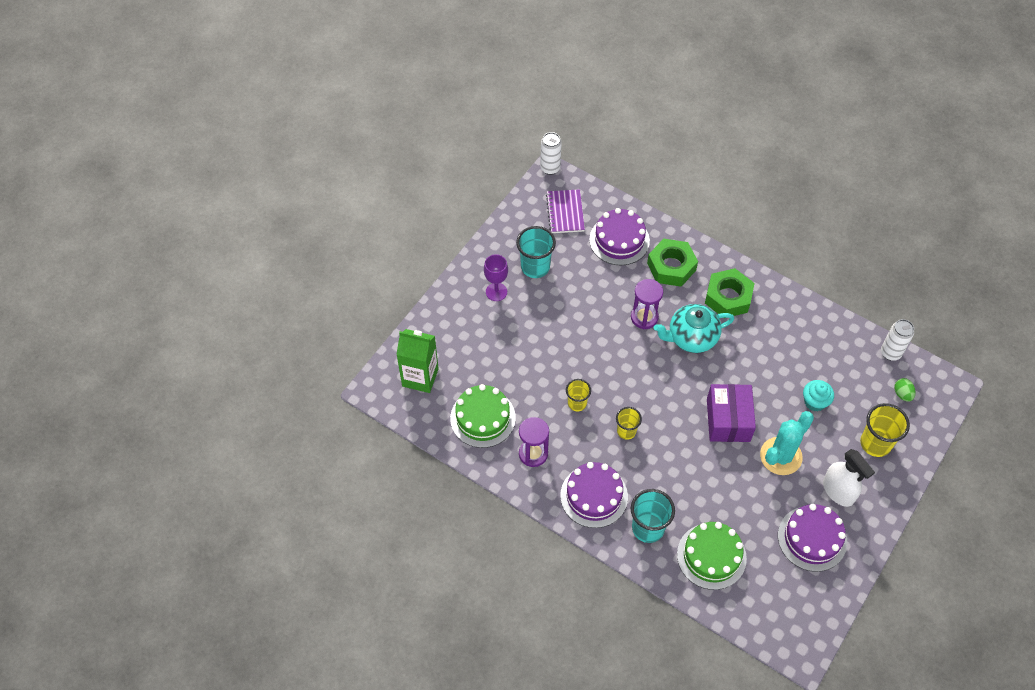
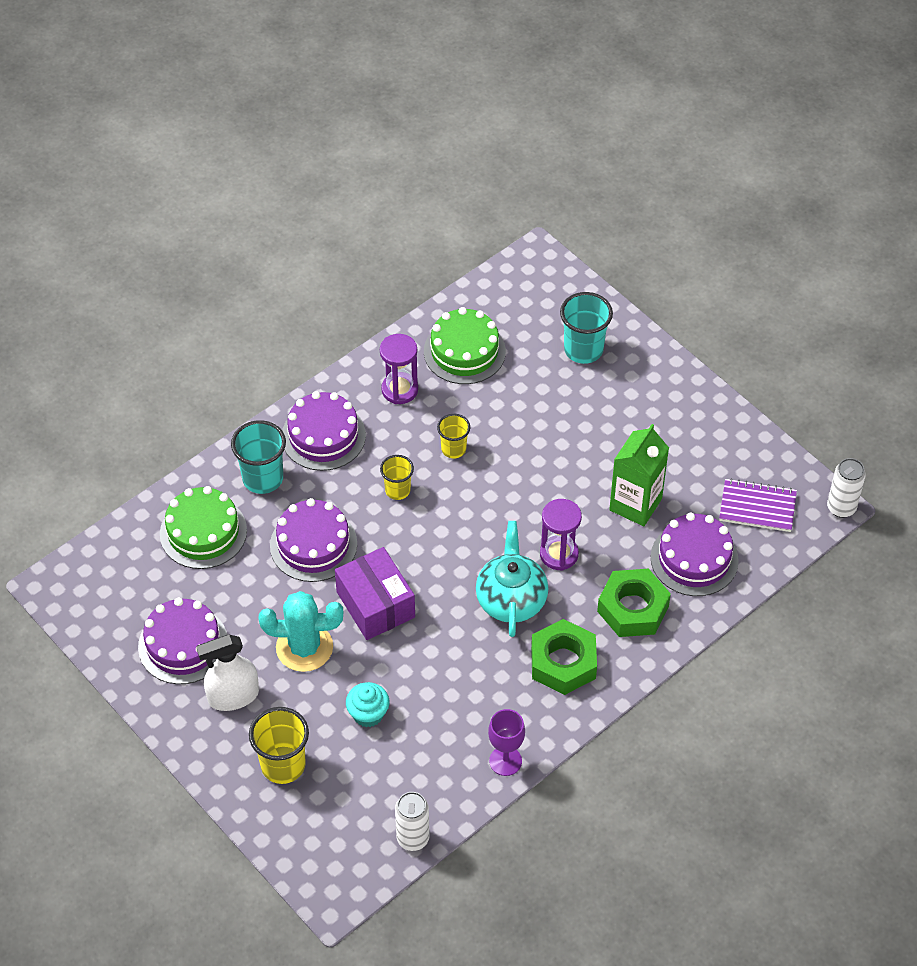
camera: 105 degrees right, 5 degrees down
(420, 377) = (540, 302): green carton -> green carton (635, 504)
(496, 292) = (645, 402): purple goblet -> purple goblet (505, 761)
(535, 267) = (673, 452): turquoise cup -> turquoise cup (583, 350)
(694, 475) = (313, 545): none -> purple cake
(728, 420) = (375, 604): purple box -> purple box turned 45 degrees clockwise
(780, 456) = (304, 647): turquoise cactus -> turquoise cactus turned 60 degrees counterclockwise
(902, 394) = (344, 828): green egg -> none

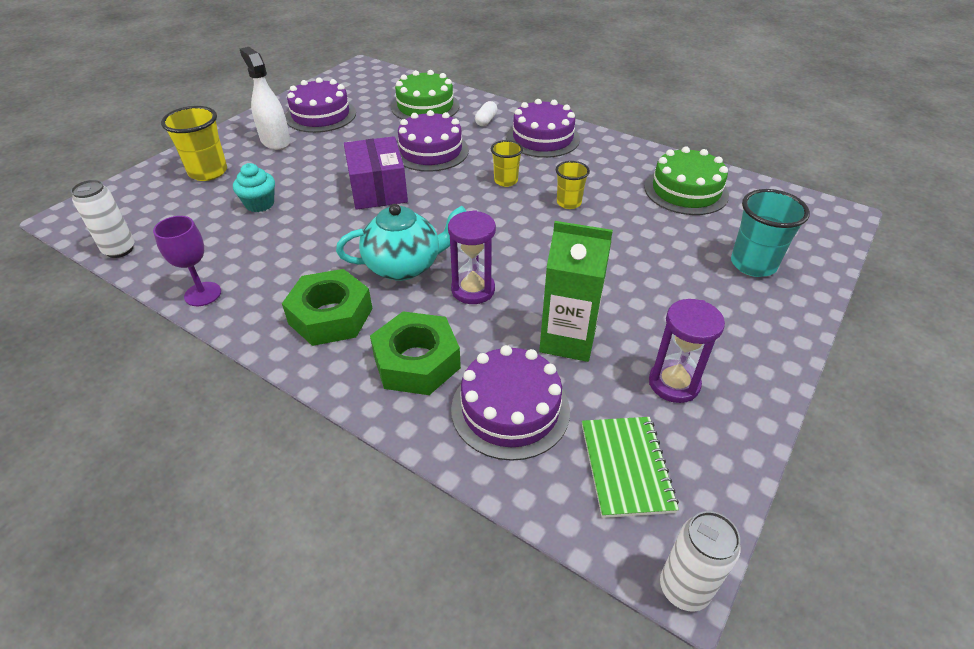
camera: 75 degrees right, 10 degrees down
(263, 478) = (486, 120): turquoise cup -> white capsule
(304, 647) = (326, 163): turquoise cactus -> none
(375, 604) = (378, 189): purple box -> purple box turned 60 degrees counterclockwise
(399, 390) = (615, 165): purple hourglass -> purple hourglass (674, 383)
(757, 507) = (626, 467): purple notebook -> green notebook

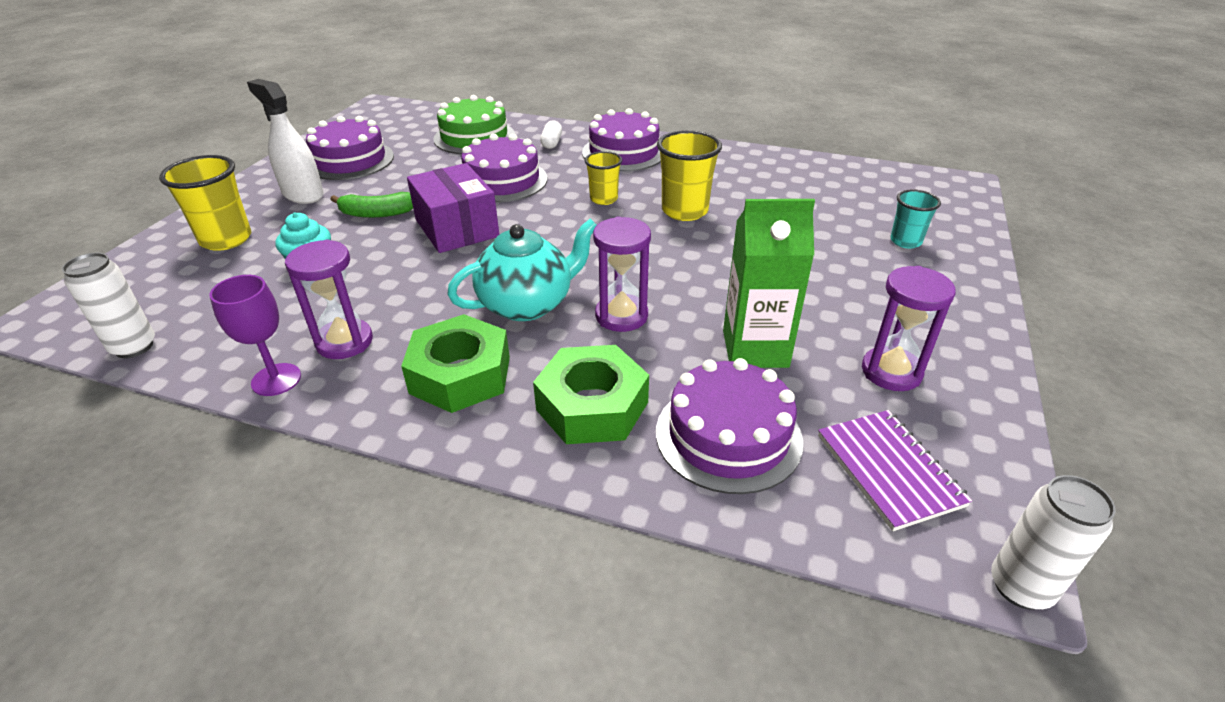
camera: 15 degrees left, 5 degrees down
(259, 273) = (344, 342): none -> purple hourglass
(323, 167) = (377, 213): none -> green banana
(568, 203) = (684, 211): yellow cup -> yellow cup, size x1.62
(626, 467) = (888, 470): green notebook -> purple notebook
(686, 191) = (801, 183): green cake -> none
(753, 264) = (905, 241): turquoise cup -> turquoise cup, size x0.62

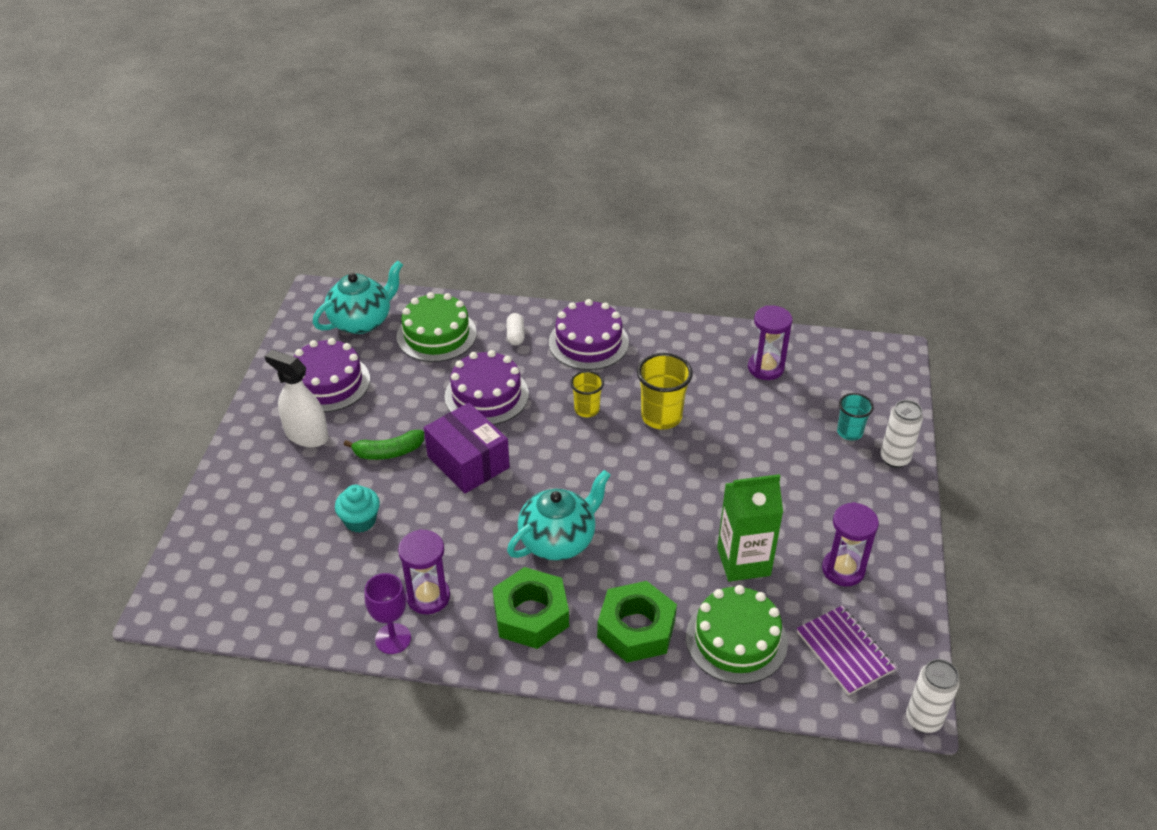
camera: 10 degrees left, 5 degrees up
(134, 347) = (261, 624): white can -> white can (894, 459)
(226, 239) = (267, 500): yellow cup -> none
(408, 124) = (362, 321): none -> turquoise teapot
(621, 316) = (636, 542): purple hourglass -> purple hourglass (765, 368)
(728, 436) = (736, 640): purple cake -> green cake

